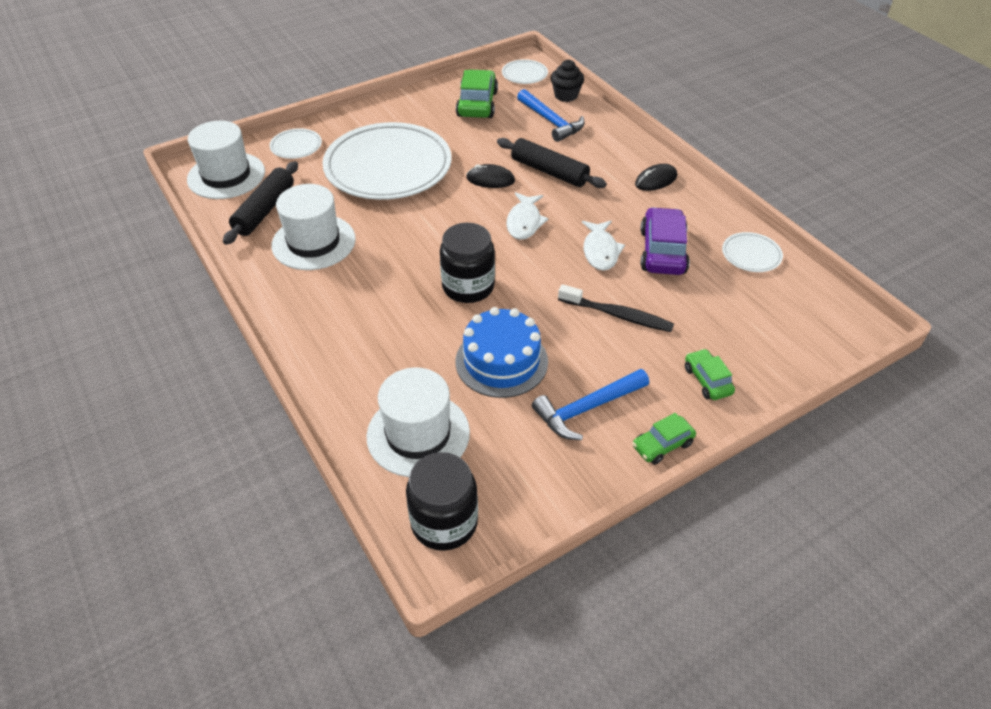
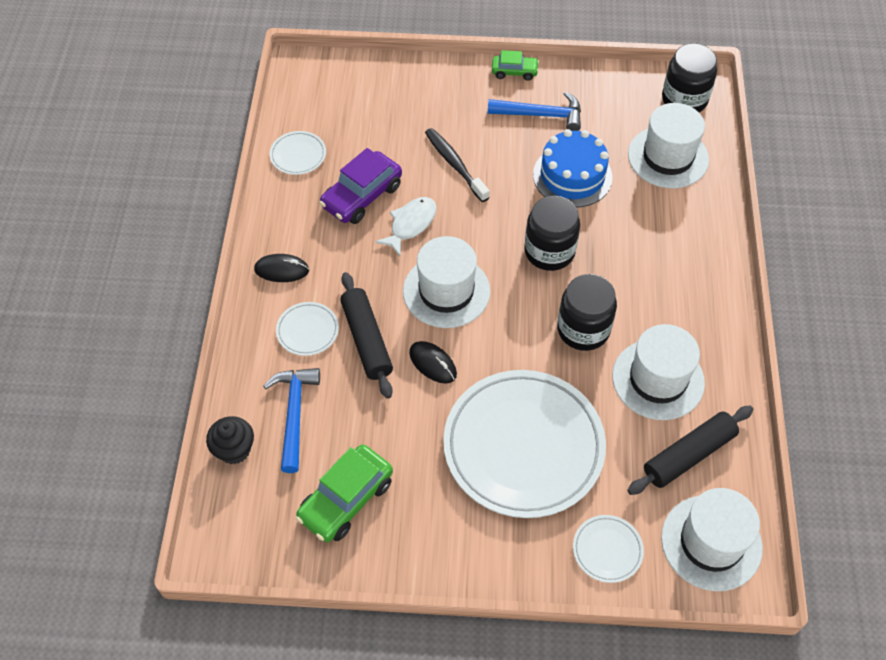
camera: 145 degrees left, 10 degrees up
(396, 246) = (583, 329): none -> black jar
(524, 74) = (240, 524): white plate -> white plate (307, 330)
(524, 222) = (446, 291): white fish -> white hat
(707, 380) = (443, 90): green car -> none

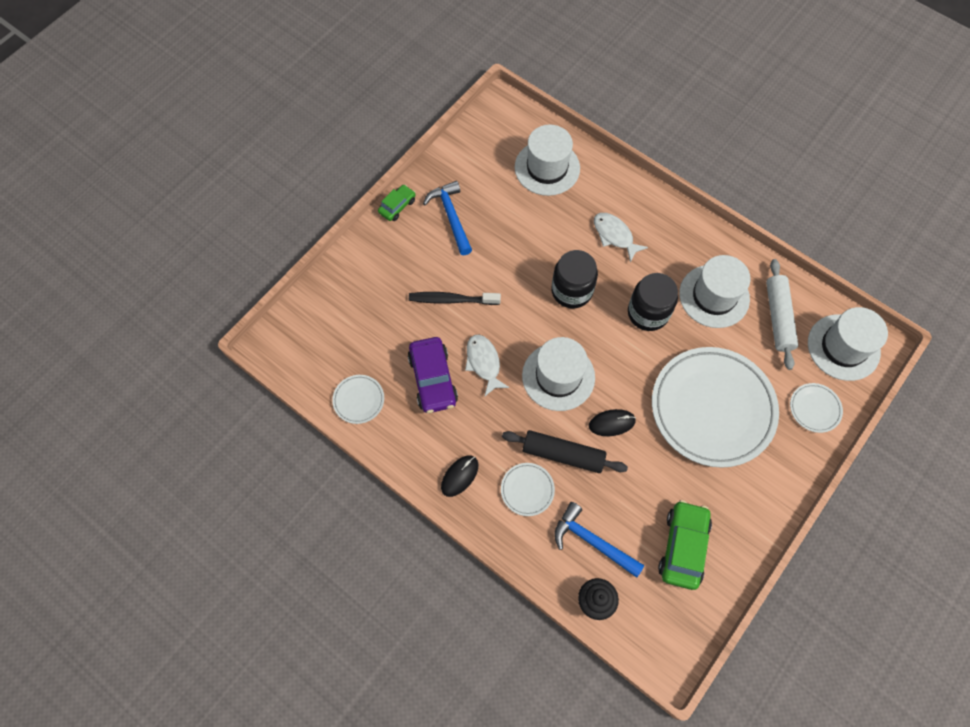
camera: 55 degrees left, 10 degrees up
(346, 499) = (683, 547): green car -> green car turned 150 degrees counterclockwise
(541, 115) = (451, 216): blue hammer -> blue hammer turned 60 degrees counterclockwise
(572, 176) = (519, 234): blue cake -> none
(645, 253) = (614, 235): none -> white fish
(684, 99) = (506, 124): black jar -> none
(689, 455) = (778, 317): black rolling pin -> white rolling pin

